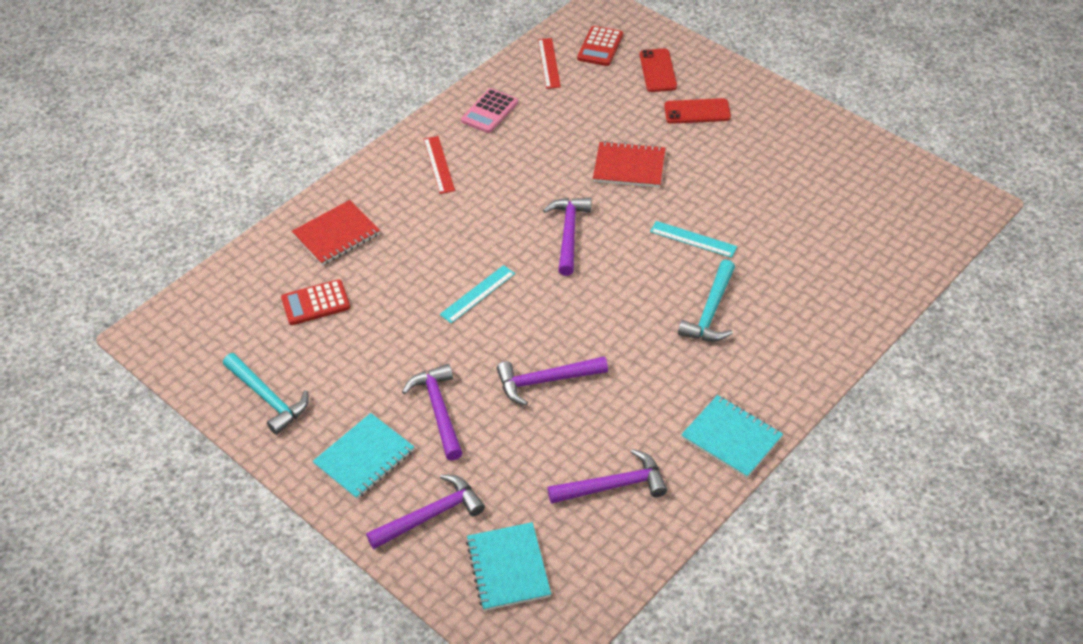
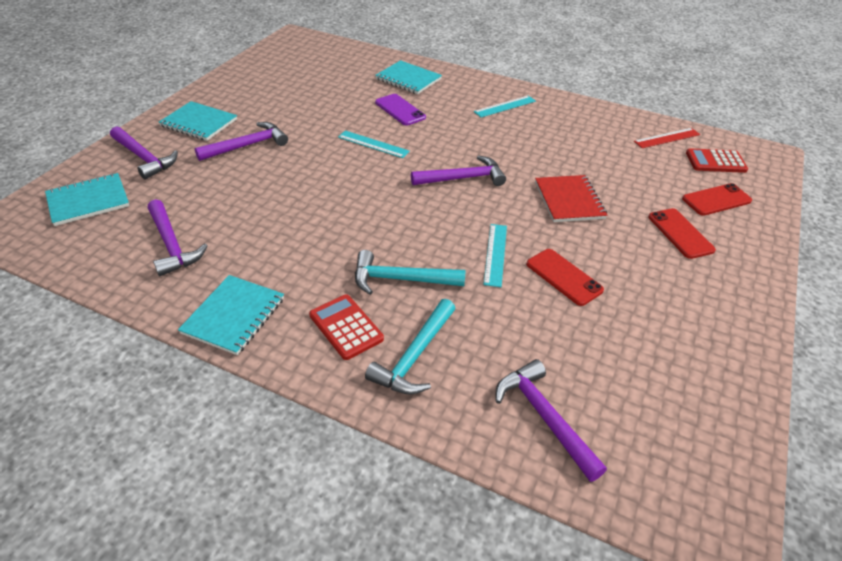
camera: 70 degrees right, 5 degrees down
(268, 398) = (249, 80): turquoise hammer -> turquoise hammer (415, 356)
(315, 303) = (339, 82): red calculator -> red calculator (346, 327)
(336, 235) = (408, 79): red notebook -> turquoise notebook
(410, 257) = (400, 110): none -> purple phone
(439, 164) = (505, 106): red ruler -> turquoise ruler
(489, 111) = (582, 119): pink calculator -> none
(546, 381) = (287, 191): purple hammer -> purple hammer (544, 417)
(734, 203) = (564, 277): none -> red phone

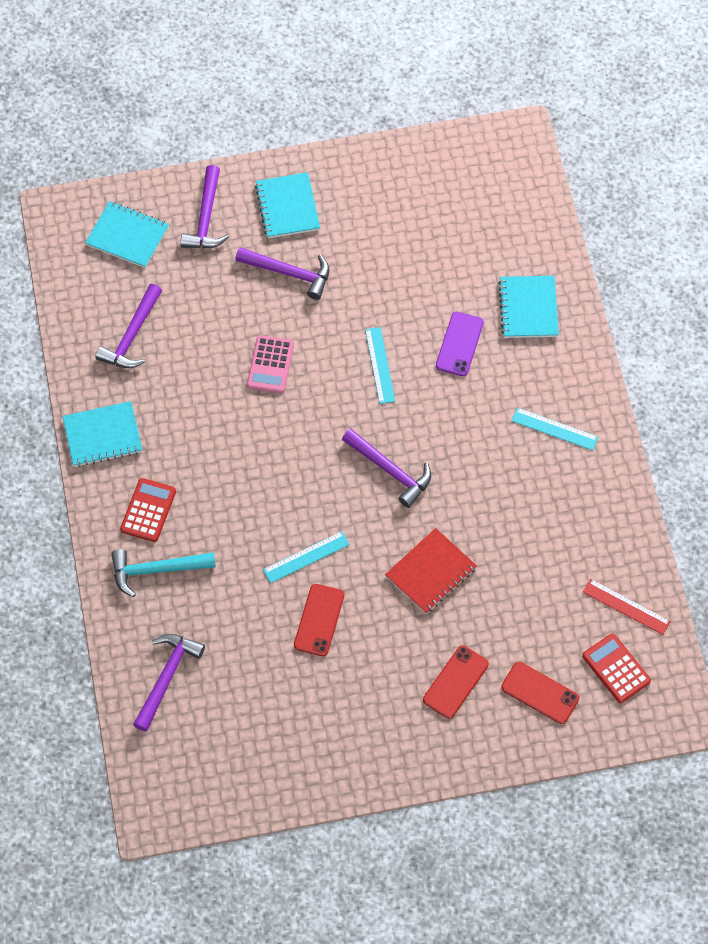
camera: 55 degrees right, 20 degrees up
(305, 188) = (270, 365): none -> pink calculator
(401, 279) = (223, 511): turquoise hammer -> none

